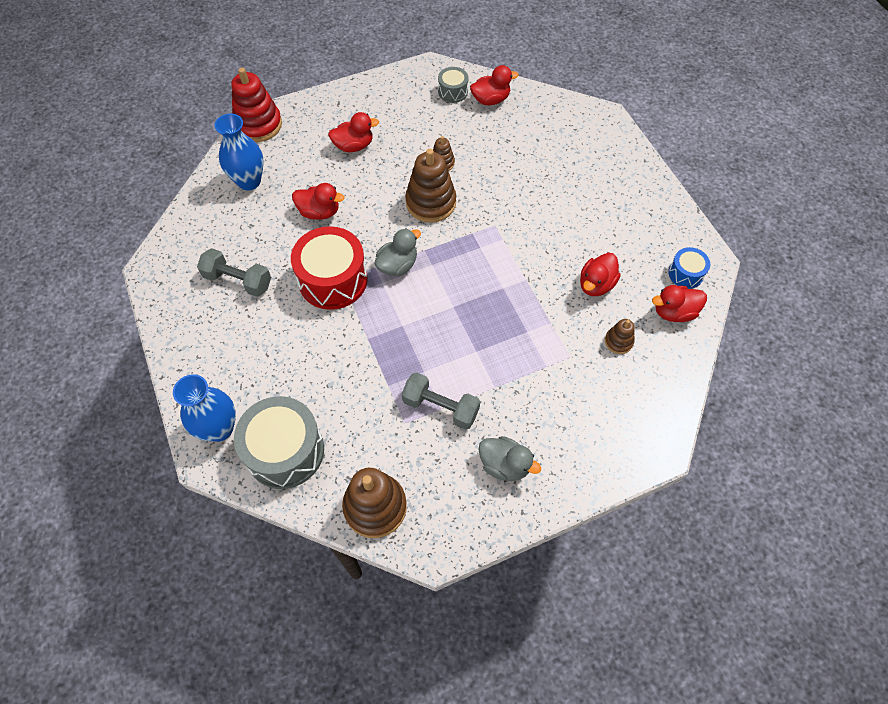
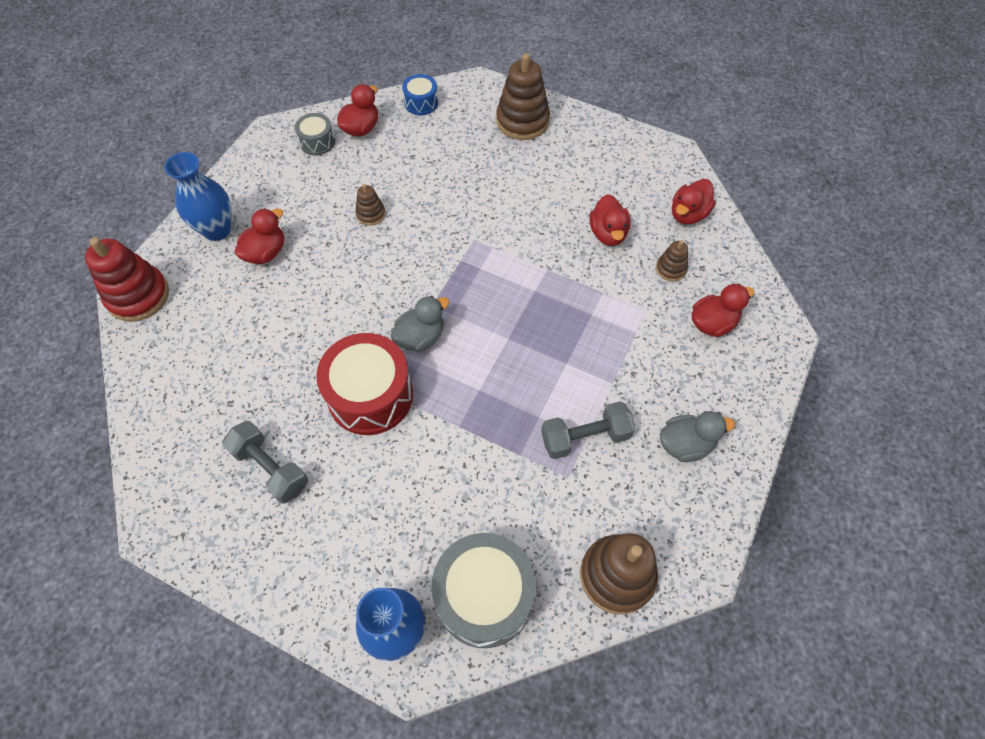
camera: 40 degrees left, 0 degrees up
(238, 280) = (270, 468): grey dumbbell -> grey dumbbell turned 60 degrees clockwise
(249, 181) = (184, 359): blue vase -> blue vase (217, 230)
(319, 212) = (292, 340): red duck -> red duck (712, 323)
(397, 265) = (420, 337): grey duck -> grey duck turned 45 degrees clockwise
(431, 202) = (395, 258): brown stacking toy -> brown stacking toy (522, 121)
(685, 274) = (666, 176): blue drum -> blue drum (421, 103)

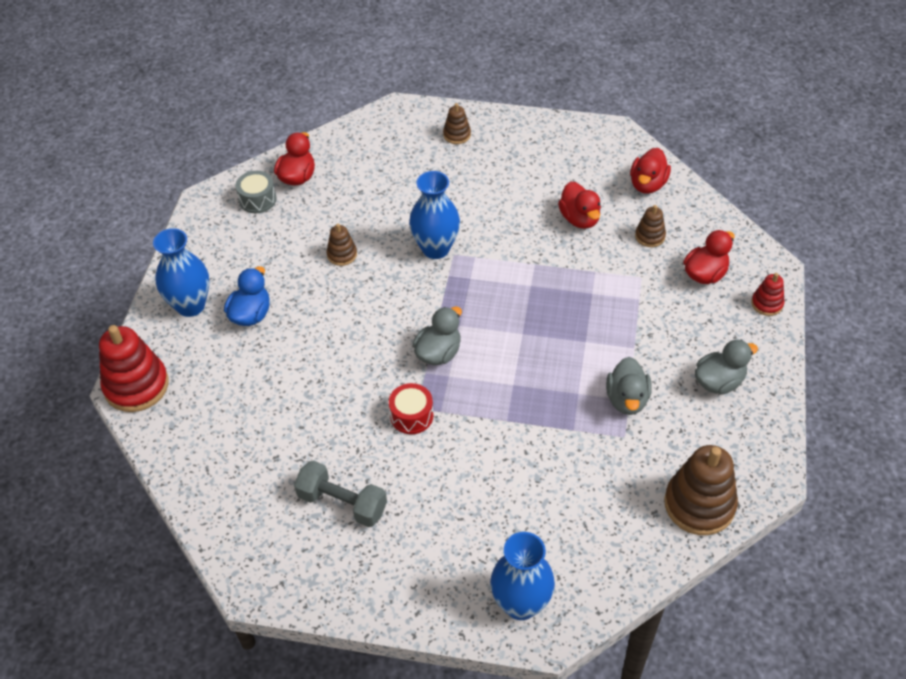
camera: 15 degrees left, 10 degrees down
(266, 252) = (251, 314): red duck -> blue duck
(370, 395) = (411, 416): red drum -> red drum, size x0.51
(421, 103) = (348, 139): blue drum -> none
(459, 230) = (435, 248): none -> blue vase
(484, 596) = (588, 554): grey drum -> none
(522, 121) = (457, 135): brown stacking toy -> brown stacking toy, size x0.51
(585, 437) = (627, 399): grey dumbbell -> grey duck
(765, 372) = (767, 304): none -> red stacking toy

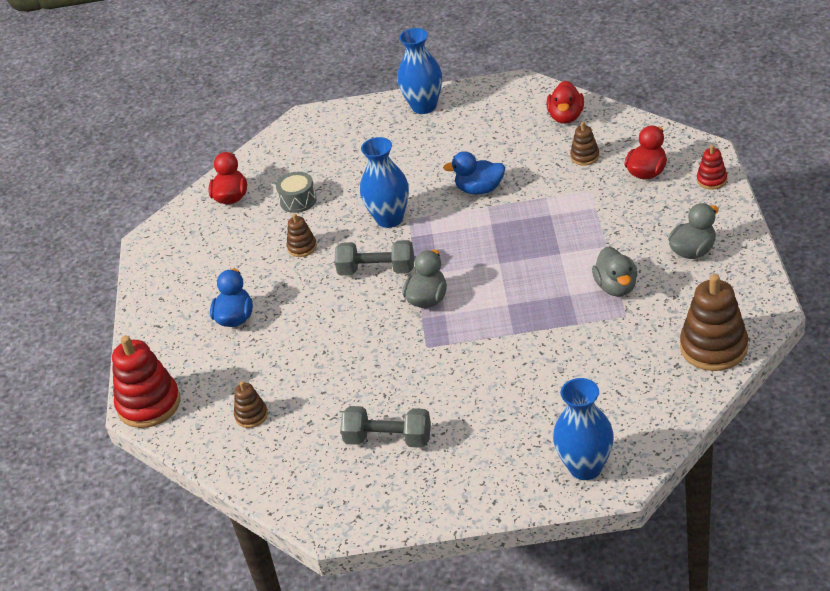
camera: 10 degrees left, 10 degrees down
(190, 305) = (173, 327): blue vase -> blue vase (424, 106)
(257, 199) = (200, 225): grey drum -> grey drum (298, 200)
(402, 304) = (377, 270): none -> grey dumbbell
(411, 416) = (423, 354): red drum -> none
(457, 135) = (370, 124): brown stacking toy -> brown stacking toy (251, 415)
(534, 242) = (479, 189): none -> blue duck
(579, 219) = (514, 160): red duck -> none

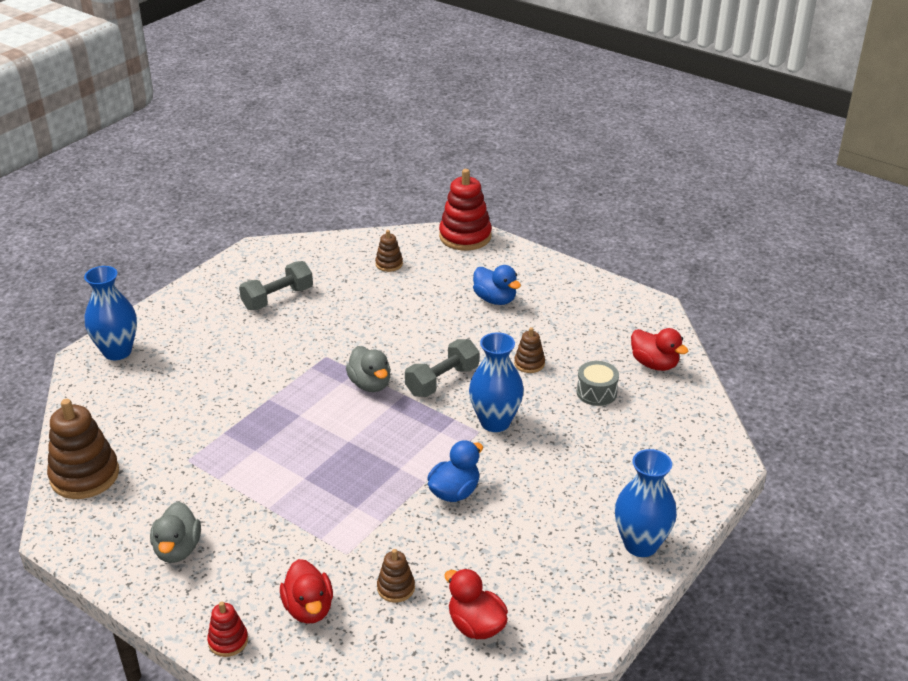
camera: 125 degrees right, 5 degrees down
(616, 287) = (220, 477): grey duck -> none

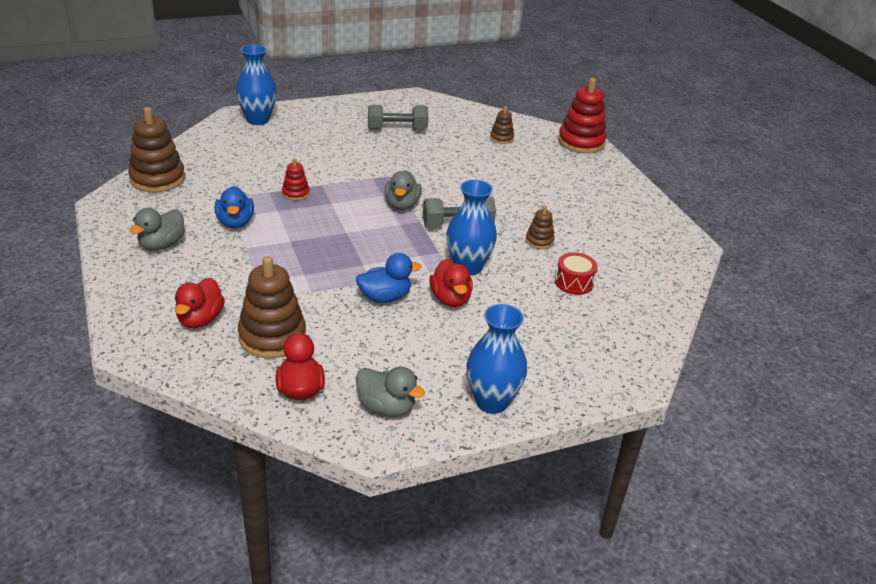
camera: 30 degrees right, 0 degrees up
(228, 641) = (128, 312): red stacking toy -> red stacking toy (295, 193)
(396, 588) = (272, 337): brown stacking toy -> brown stacking toy, size x1.97
(495, 299) = (559, 190): blue duck -> blue duck (235, 222)
(564, 599) = (386, 407): none -> grey duck
(596, 392) = (574, 282): grey drum -> red drum
(654, 364) = (647, 284): red duck -> red duck (450, 299)

